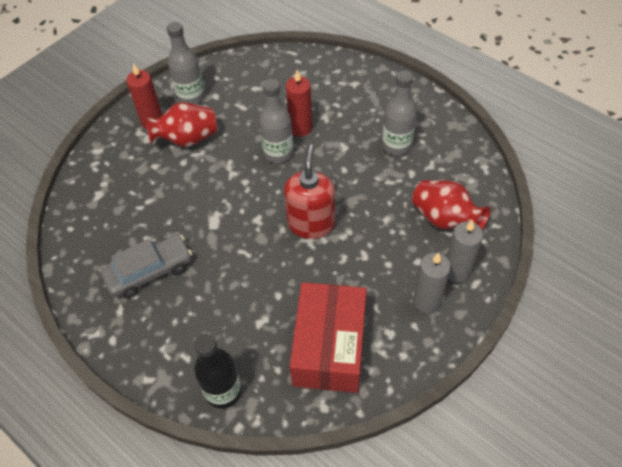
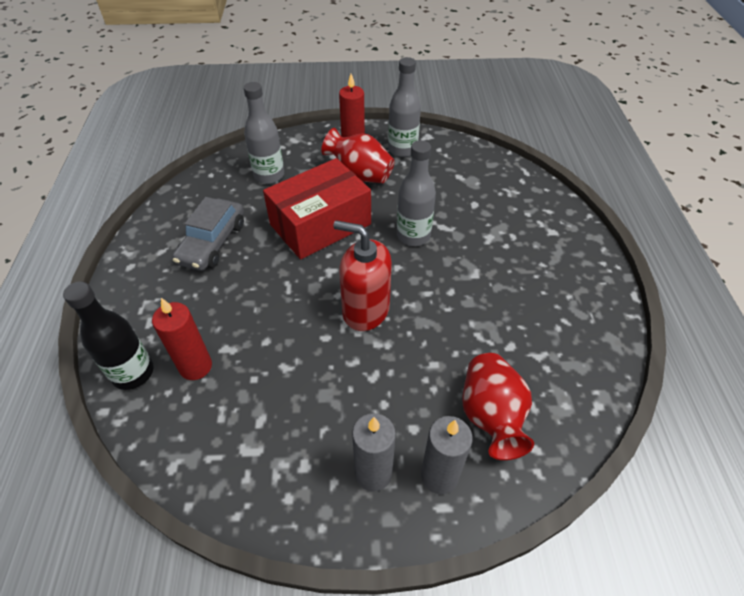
camera: 45 degrees right, 5 degrees down
(150, 272) = (212, 243): grey car -> grey car turned 90 degrees clockwise
(300, 128) = (456, 231): red candle -> red candle (195, 366)
(311, 224) = (365, 310): red soap dispenser -> red soap dispenser turned 120 degrees counterclockwise
(329, 347) = (244, 423): red box -> red box (320, 224)
(396, 145) = (527, 311): grey bottle -> grey bottle (269, 175)

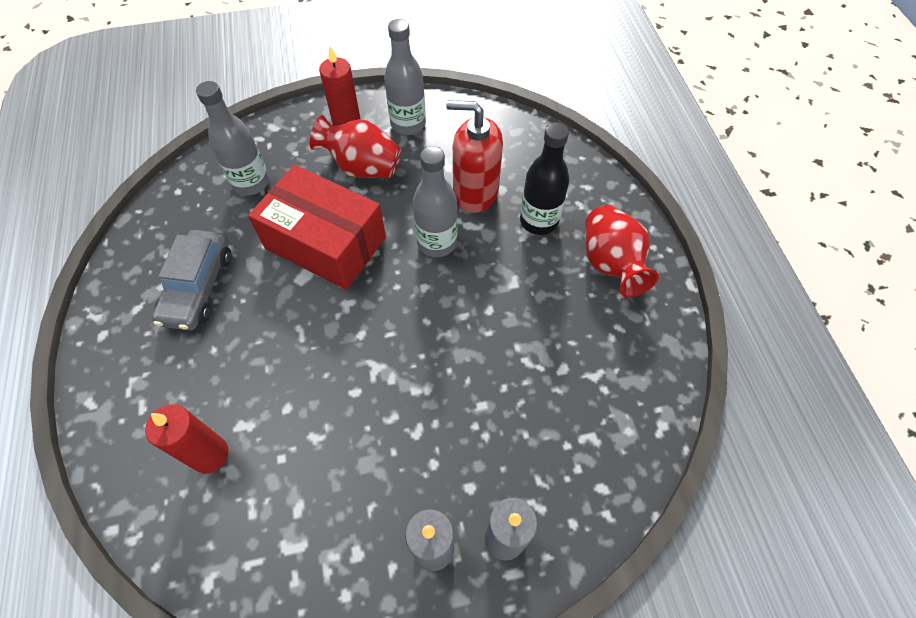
camera: 10 degrees left, 10 degrees up
(133, 373) = (136, 475): black bottle -> black bottle (539, 221)
(320, 224) = (325, 243): red box -> red box turned 75 degrees clockwise
(365, 310) = (395, 350): red soap dispenser -> red soap dispenser (475, 192)
(491, 416) = (551, 458): red vase -> red vase (611, 264)

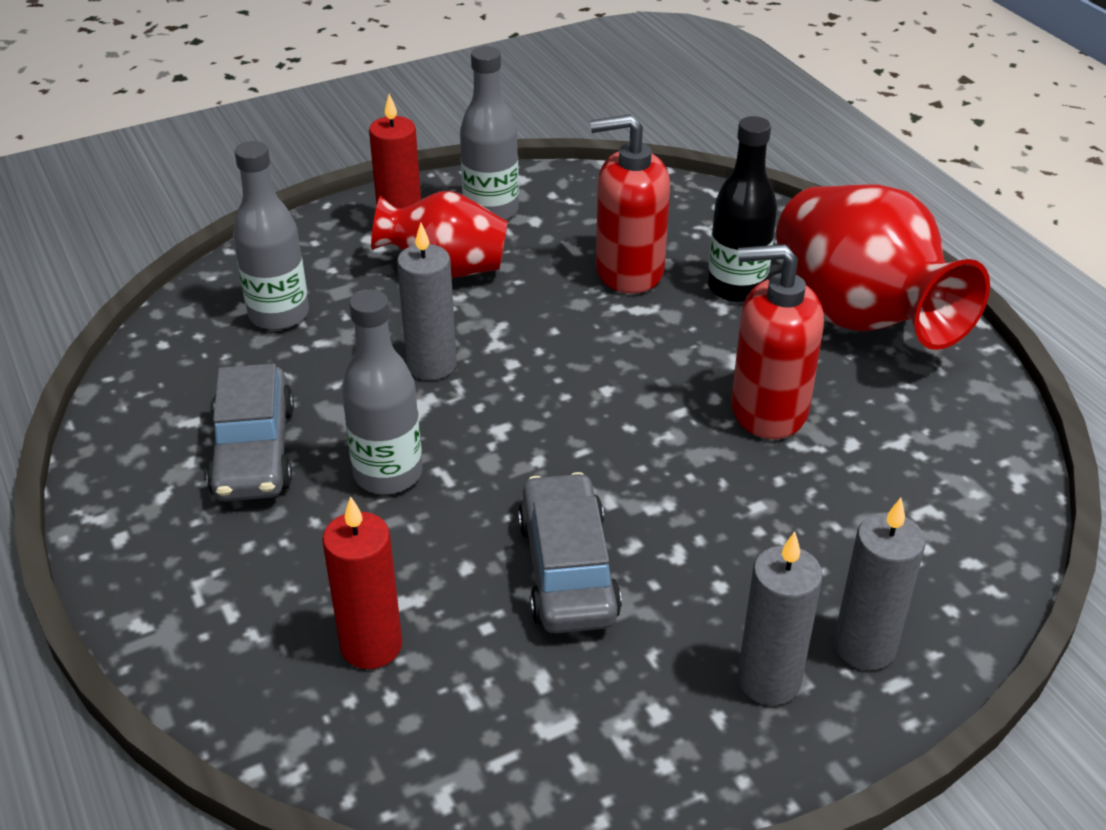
camera: 15 degrees left, 20 degrees down
(325, 243) = (431, 365): red box -> grey candle
(345, 426) = (567, 569): none -> grey car
(437, 242) = (600, 336): grey bottle -> grey bottle (388, 474)
(519, 328) = (768, 410): none -> red soap dispenser
(611, 264) = (860, 317): red vase -> red vase, size x1.60

